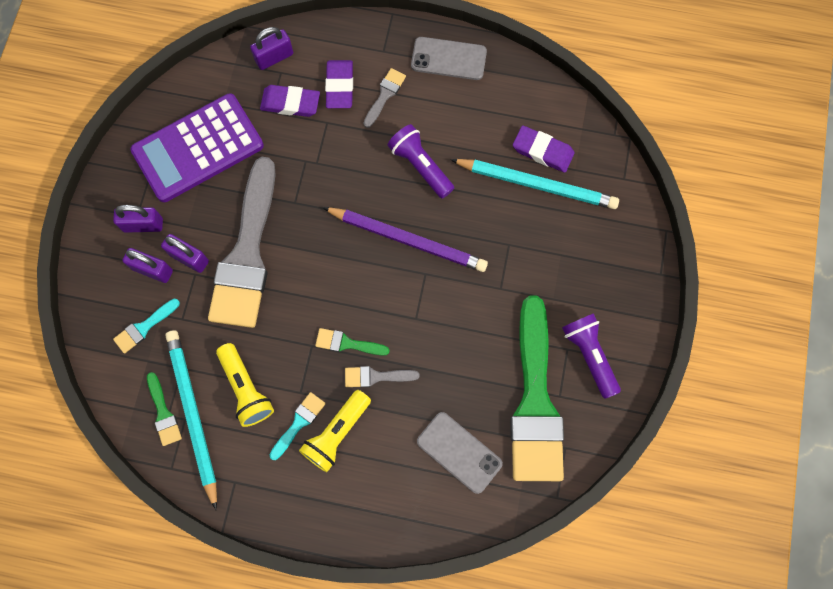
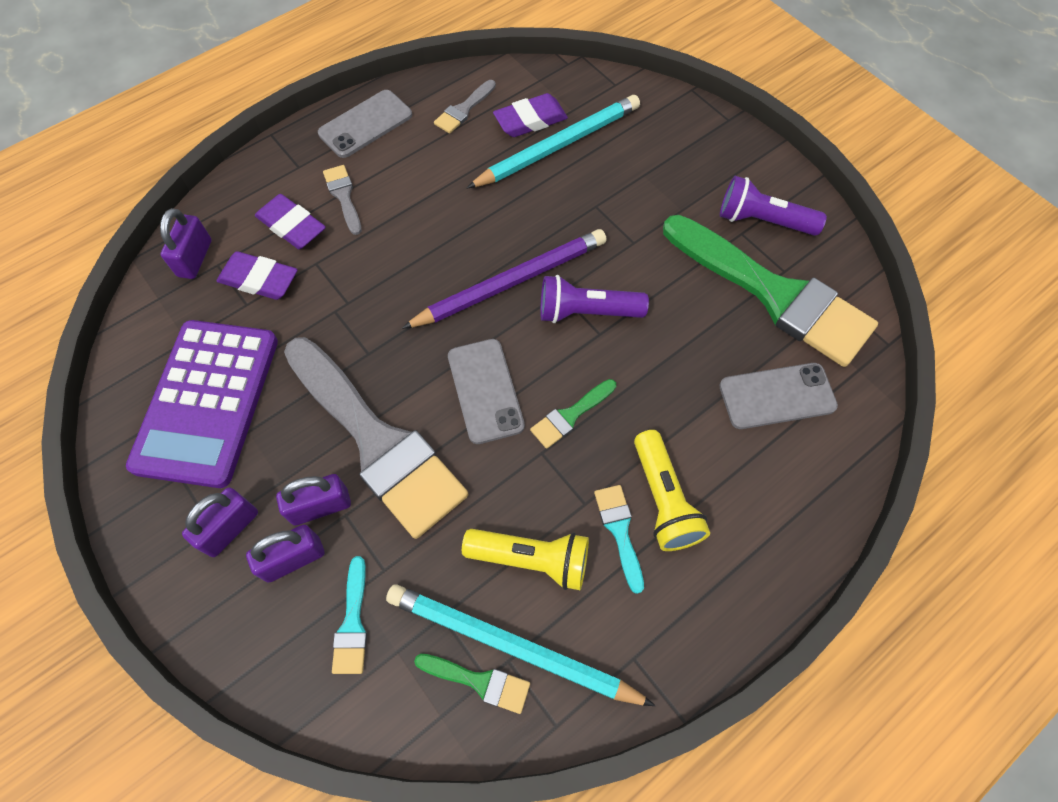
camera: 50 degrees left, 10 degrees down
(290, 103) = (259, 279): purple eraser -> purple eraser turned 60 degrees clockwise
(324, 285) = (485, 390): none -> grey phone
(376, 376) = (631, 414): grey brush -> grey brush (464, 110)
(420, 166) = (446, 219): purple flashlight -> purple flashlight (586, 312)

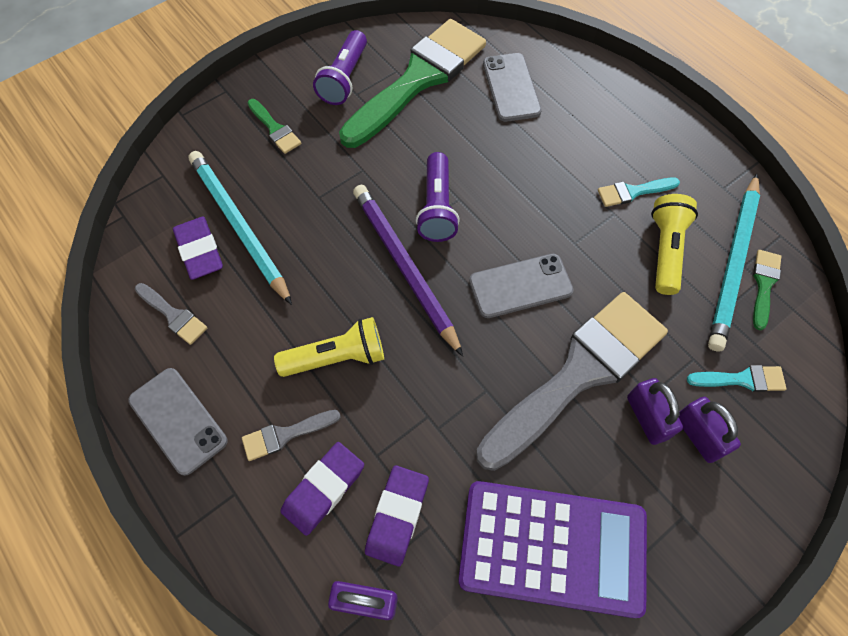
camera: 90 degrees left, 0 degrees up
(230, 528) = (681, 498): purple padlock -> none
(570, 415) = (539, 222): green brush -> green brush (275, 129)
(663, 499) = (604, 163): yellow flashlight -> yellow flashlight (336, 357)

